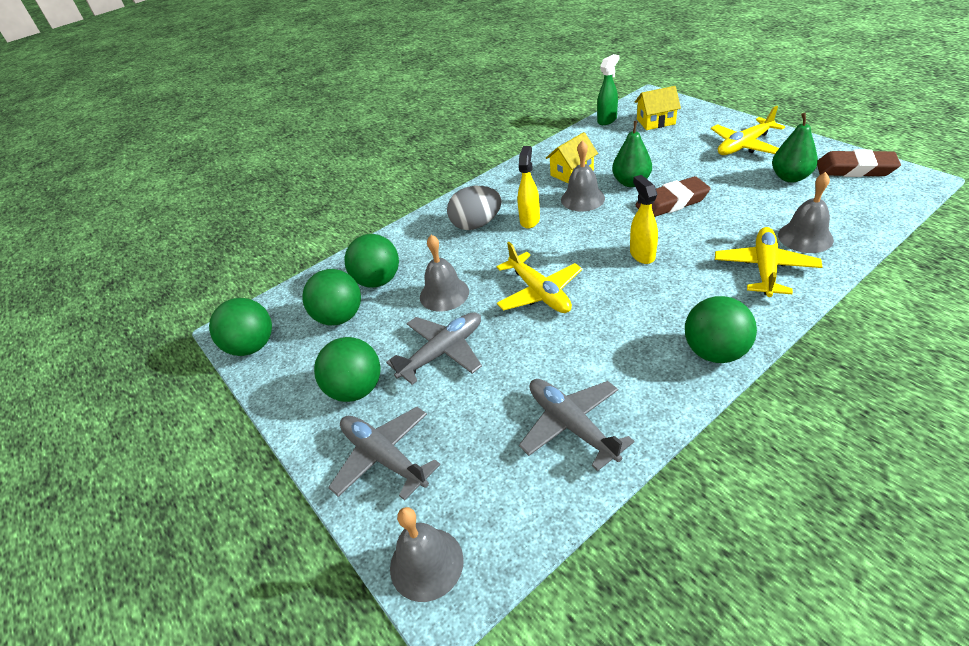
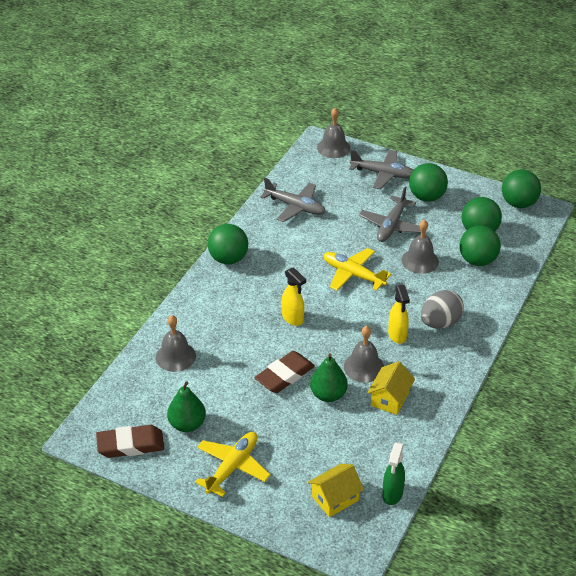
camera: 150 degrees right, 0 degrees up
(765, 268) = (203, 323): yellow plane -> none

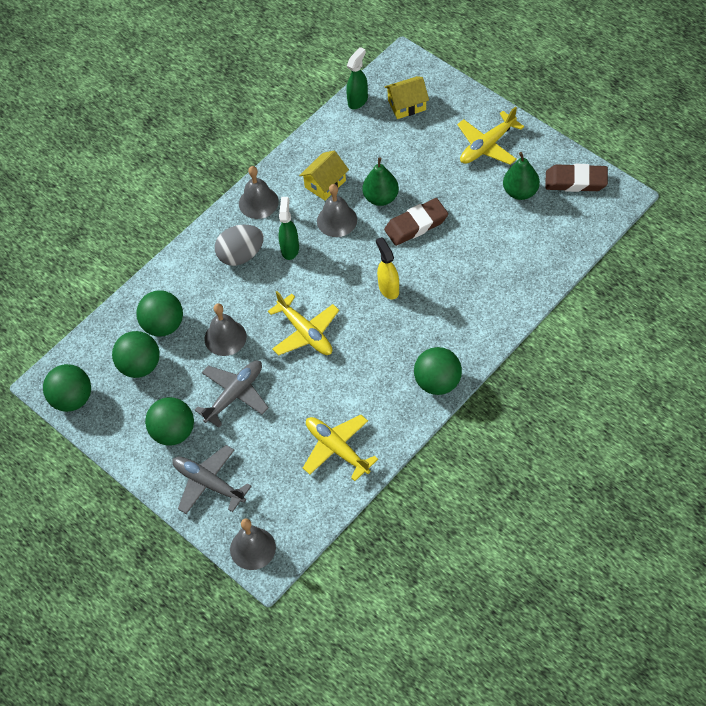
camera: 160 degrees left, 15 degrees up
(175, 356) = (519, 266): grey bell -> grey bell (258, 202)
(295, 207) = (337, 449): grey plane -> yellow plane
(397, 335) = (290, 249): yellow spray bottle -> green spray bottle

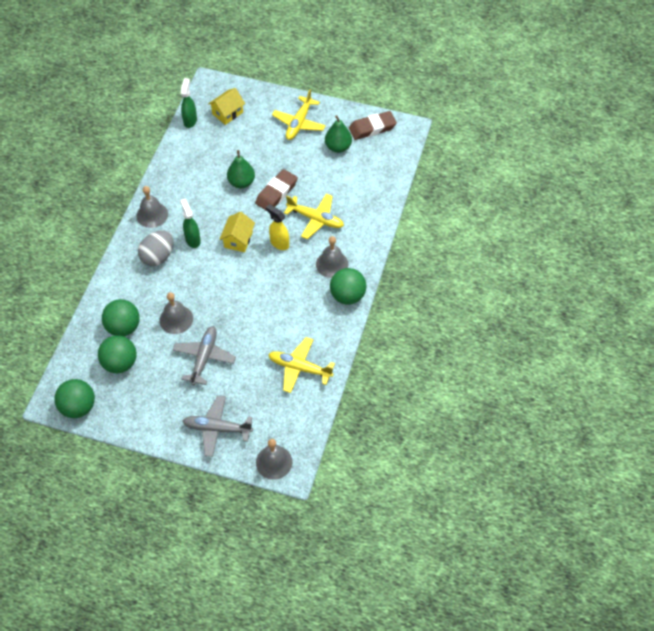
camera: 30 degrees left, 0 degrees up
(173, 432) = (171, 402): green ball -> none
(305, 333) = (235, 295): yellow plane -> yellow plane (316, 219)
(325, 184) = (195, 186): yellow house -> yellow house (238, 240)
(337, 220) = (217, 208): grey bell -> grey bell (332, 264)

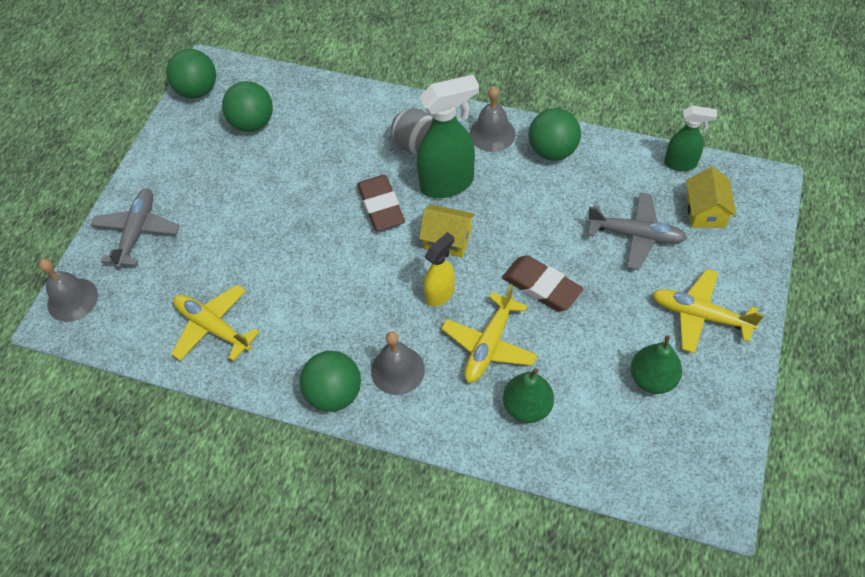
camera: 95 degrees right, 0 degrees up
(123, 327) = (306, 121): green ball -> green ball (552, 151)
(176, 319) = (313, 175): grey bell -> none
(193, 240) = (448, 184): green spray bottle -> green spray bottle, size x1.72
(204, 357) = (248, 211): grey plane -> grey plane (636, 235)
(227, 113) = (705, 211): yellow house -> yellow house turned 45 degrees clockwise
(241, 182) = (560, 238): green pear -> green pear (527, 407)
(299, 368) = (213, 327): yellow plane -> yellow plane turned 75 degrees counterclockwise
(372, 128) = (708, 438): brown eraser -> brown eraser (381, 206)

